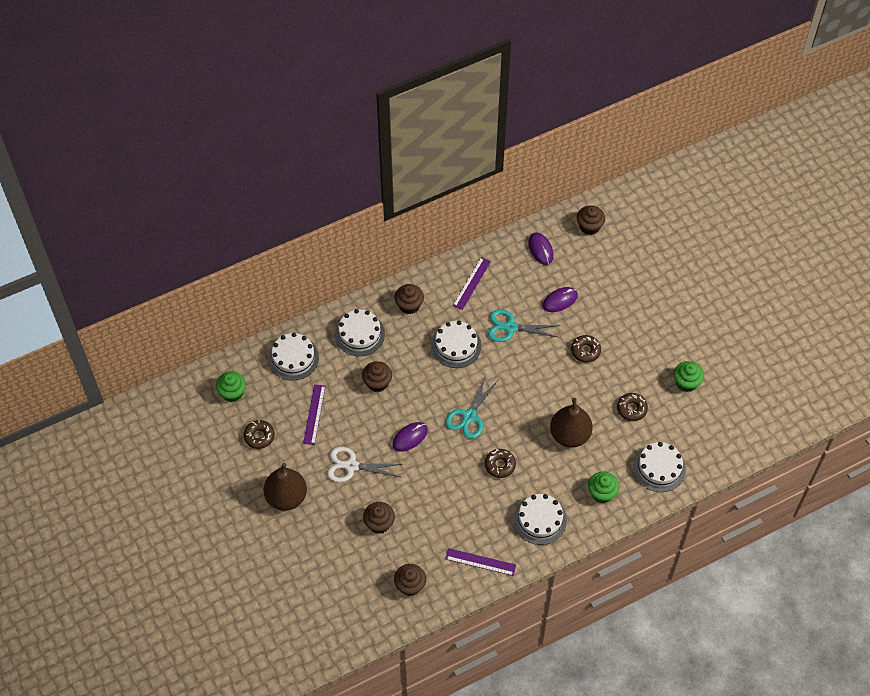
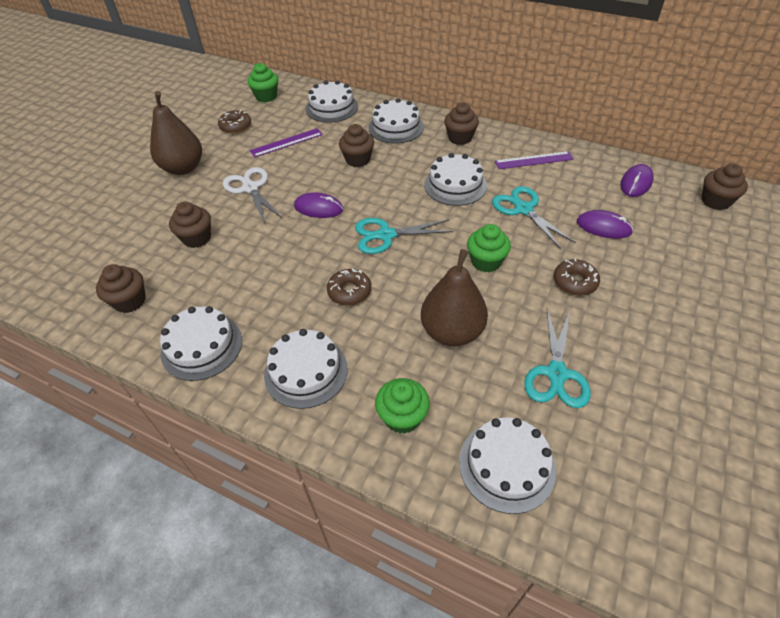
camera: 55 degrees right, 10 degrees down
(480, 562) = (202, 346): purple ruler -> white cake
(631, 409) = (556, 374): brown donut -> turquoise scissors
(686, 382) = (667, 413): green cupcake -> green cupcake (486, 261)

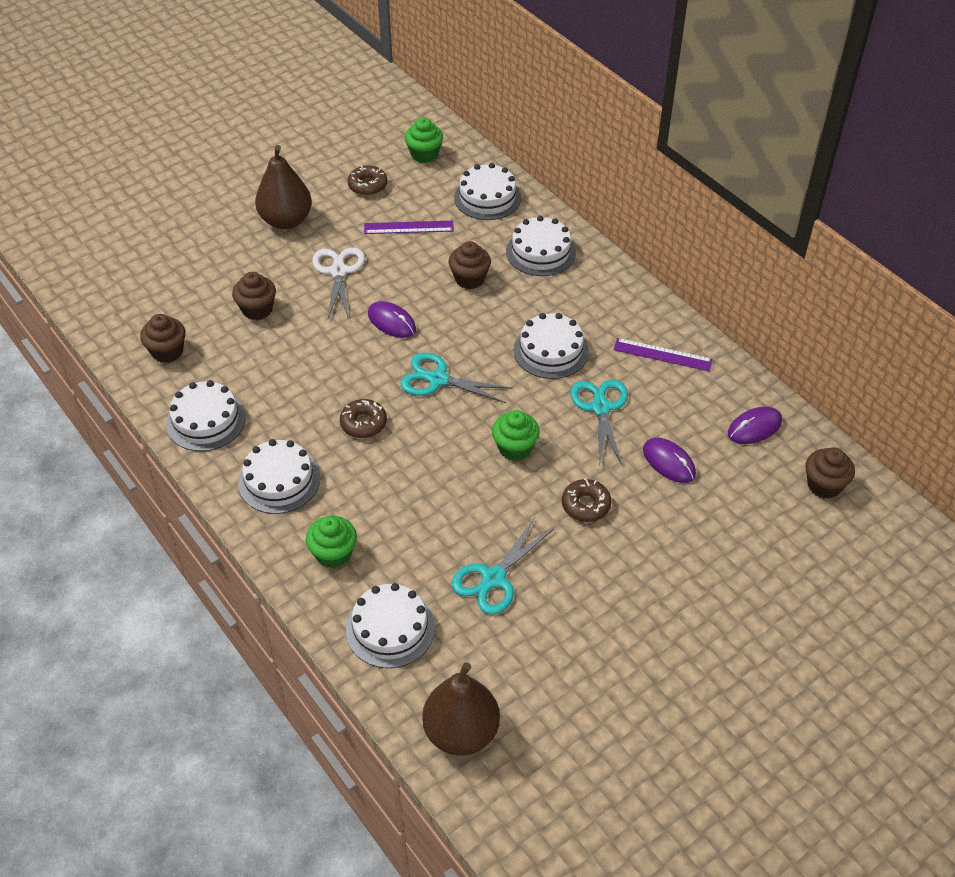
camera: 25 degrees right, 0 degrees up
(452, 332) = (429, 501): brown pear -> brown pear (461, 732)
(460, 138) = (602, 293): brown cupcake -> none

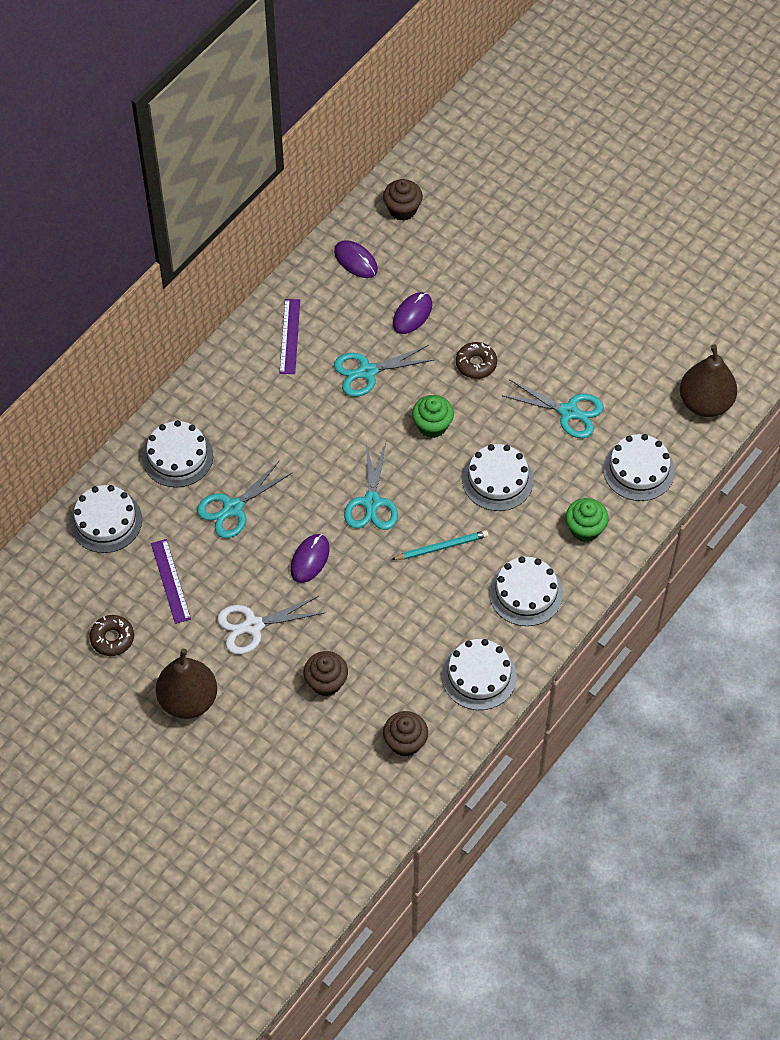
camera: 105 degrees left, 10 degrees up
(363, 423) = (441, 547): brown donut -> turquoise pencil
(424, 154) = (47, 597): green cupcake -> none
(469, 279) = (232, 508): brown cupcake -> turquoise scissors
(551, 350) = (310, 422): white cake -> white cake (497, 479)

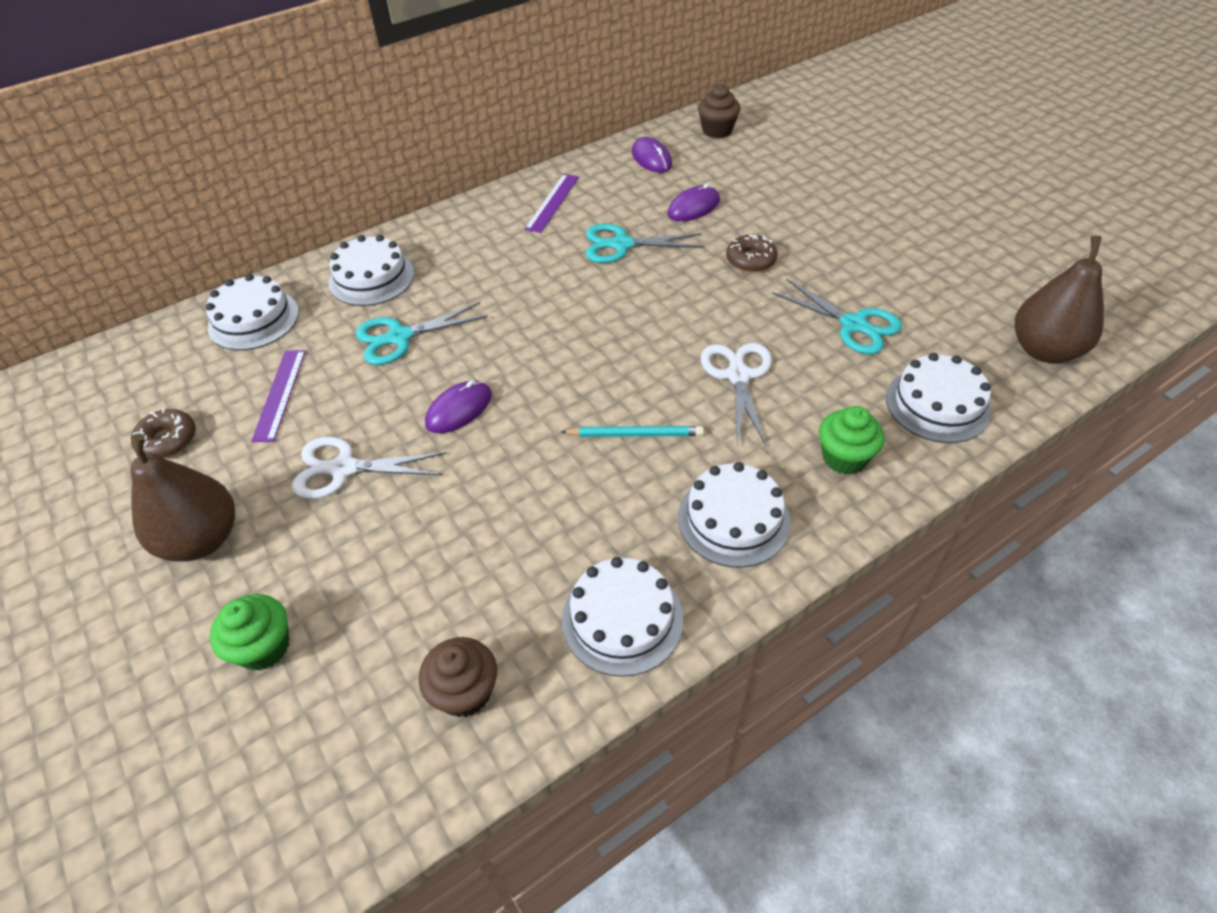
camera: 20 degrees right, 10 degrees down
(326, 682) = (396, 566): brown cupcake -> none
(371, 502) = (567, 366): turquoise scissors -> none
(432, 425) = (676, 306): green cupcake -> green cupcake (264, 647)
(497, 479) = (738, 376): white cake -> white scissors

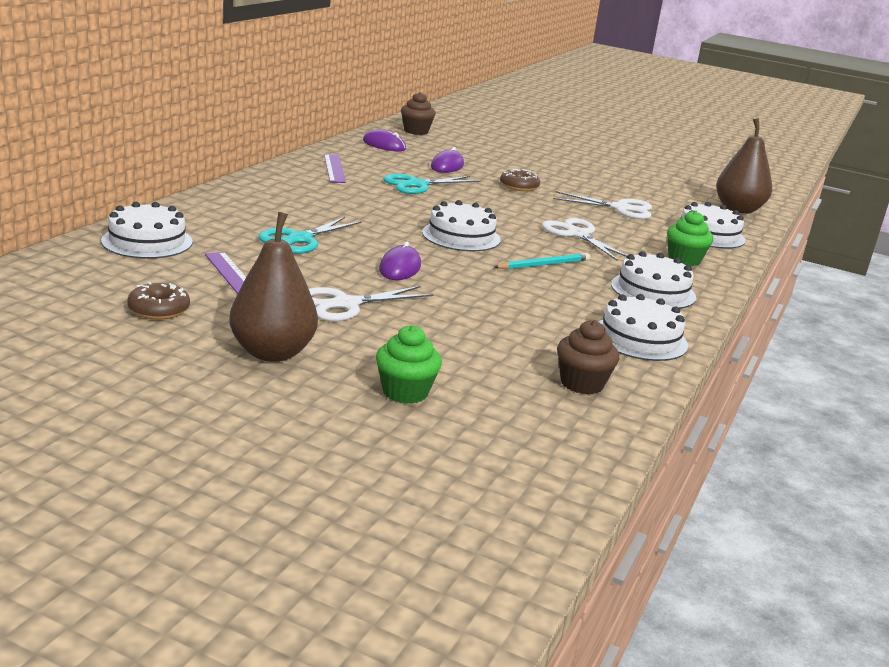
camera: 35 degrees left, 25 degrees down
(371, 278) = (230, 213): white cake -> white cake (461, 236)
(854, 325) = (620, 208): turquoise scissors -> white scissors

